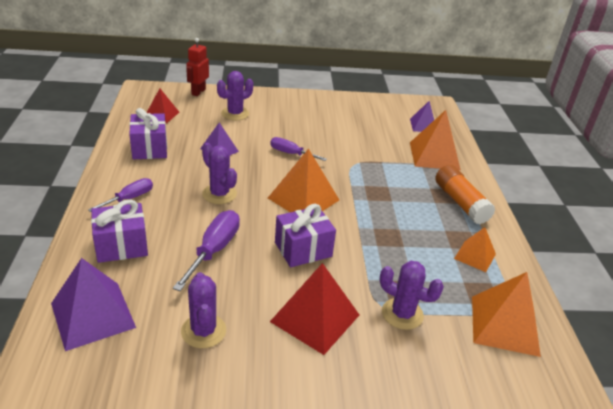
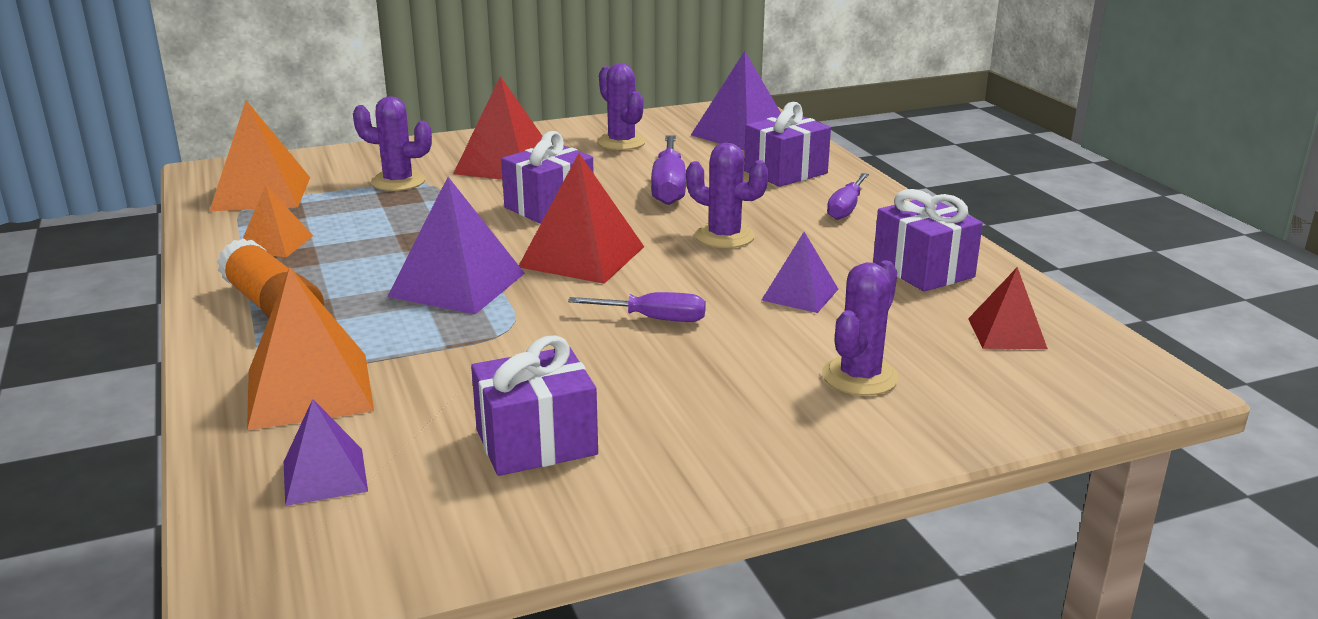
camera: 165 degrees right, 10 degrees down
(198, 92) = (1024, 414): red robot -> none
(303, 199) = (582, 256): orange pyramid -> red pyramid
(356, 120) = (536, 442): none -> purple gift
(372, 195) = (457, 285): none -> purple pyramid

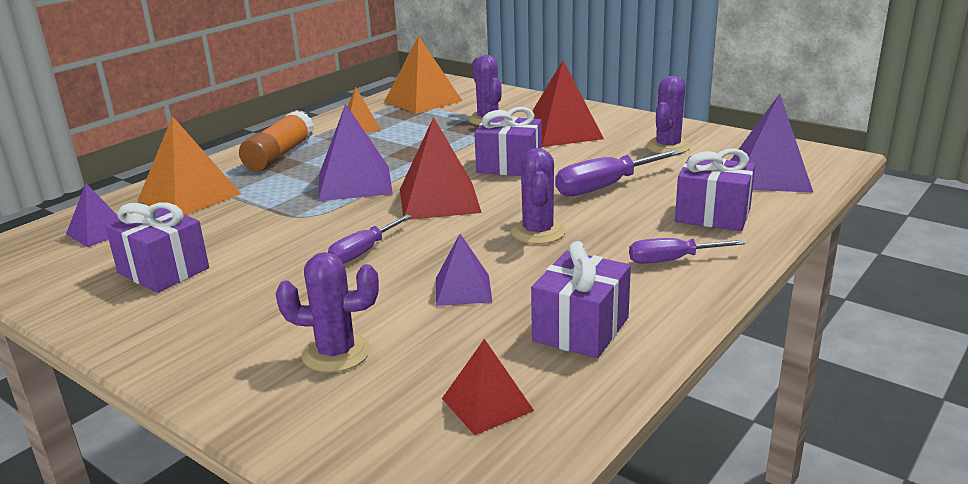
camera: 60 degrees right, 0 degrees up
(654, 319) = (363, 252): purple screwdriver -> purple screwdriver turned 60 degrees clockwise

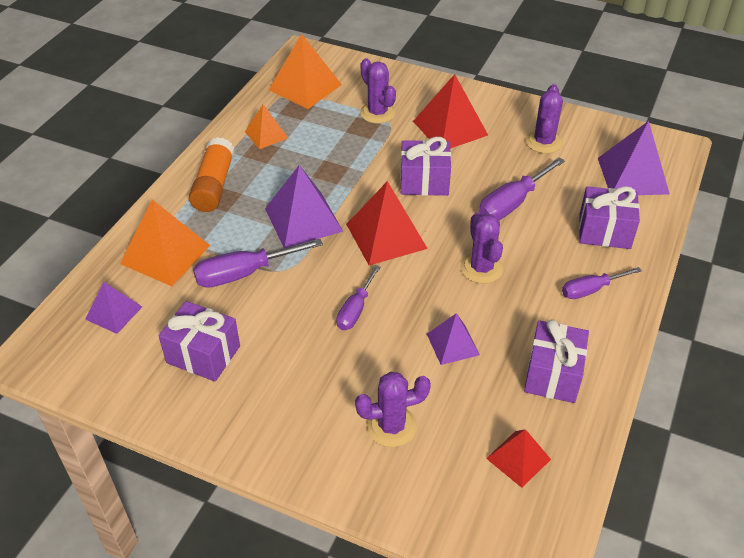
camera: 15 degrees left, 20 degrees up
(260, 215) = (244, 273): none -> purple screwdriver

